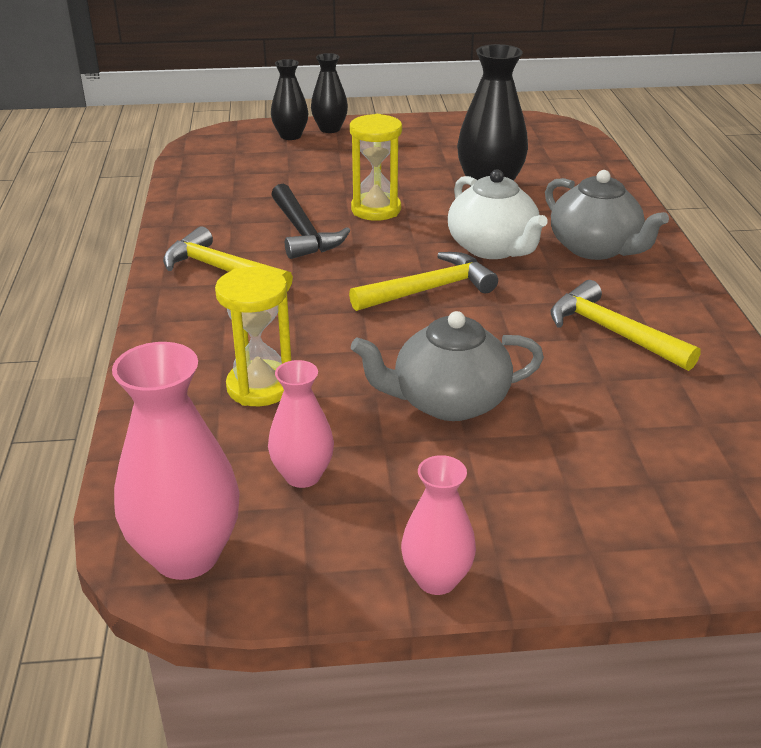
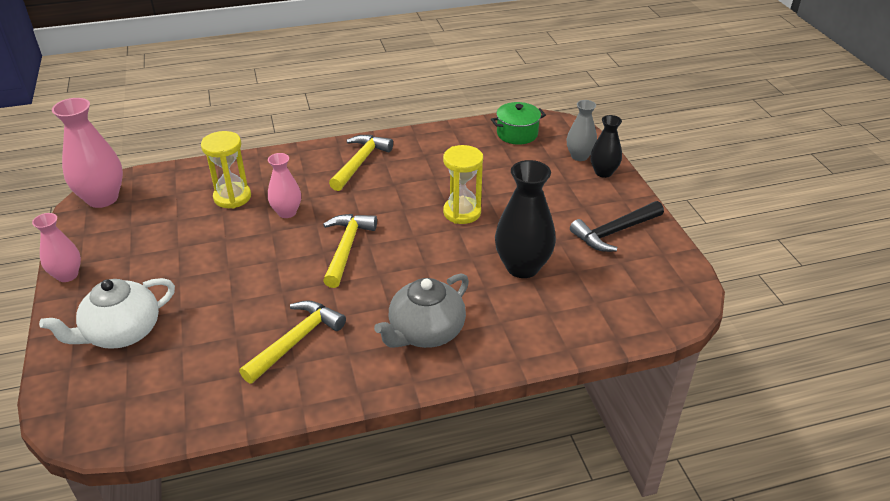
camera: 80 degrees right, 5 degrees up
(218, 162) = (517, 134): none -> green pot
(290, 136) = (579, 156): black vase -> grey vase
(303, 232) = (417, 185): black hammer -> black hammer (615, 232)
(303, 475) = (153, 223): pink vase -> pink vase (287, 212)
(429, 290) = (346, 248): yellow hammer -> yellow hammer turned 135 degrees counterclockwise
(448, 401) = (214, 267): grey teapot -> none
(493, 248) = (413, 275): white teapot -> white teapot (122, 332)

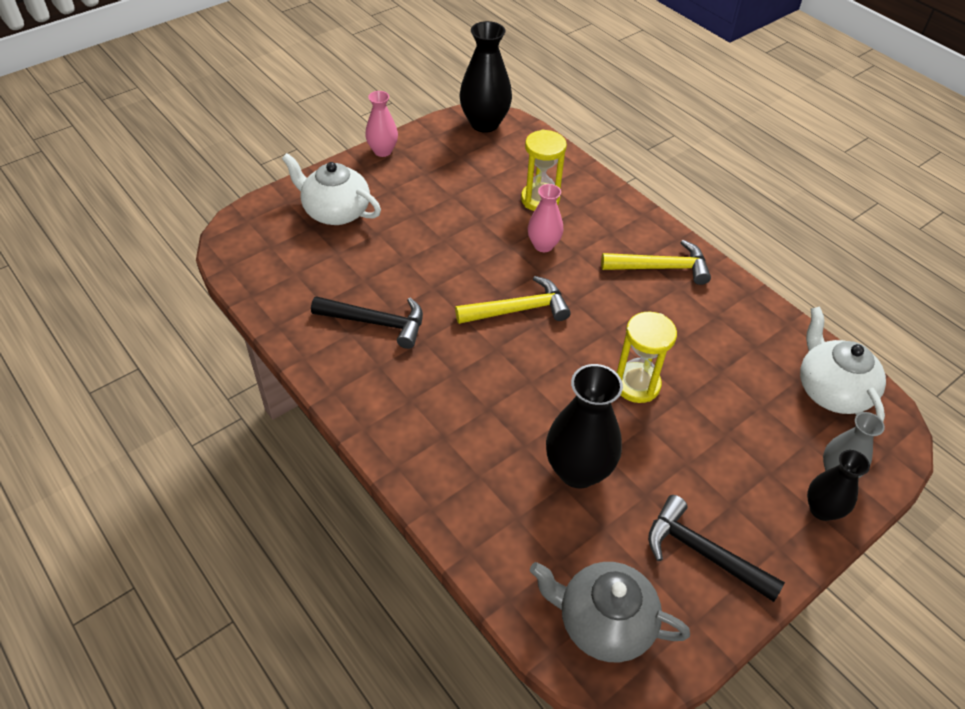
camera: 65 degrees right, 10 degrees up
(102, 198) = (484, 123): pink vase -> black vase
(295, 341) = (376, 322): yellow hammer -> black hammer
(425, 332) = (433, 415): grey teapot -> grey teapot (603, 622)
(517, 134) = (831, 390): green pot -> white teapot

